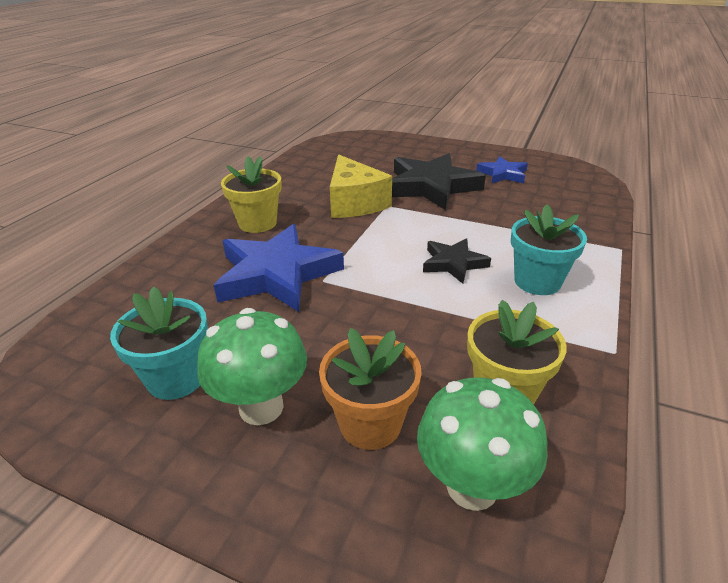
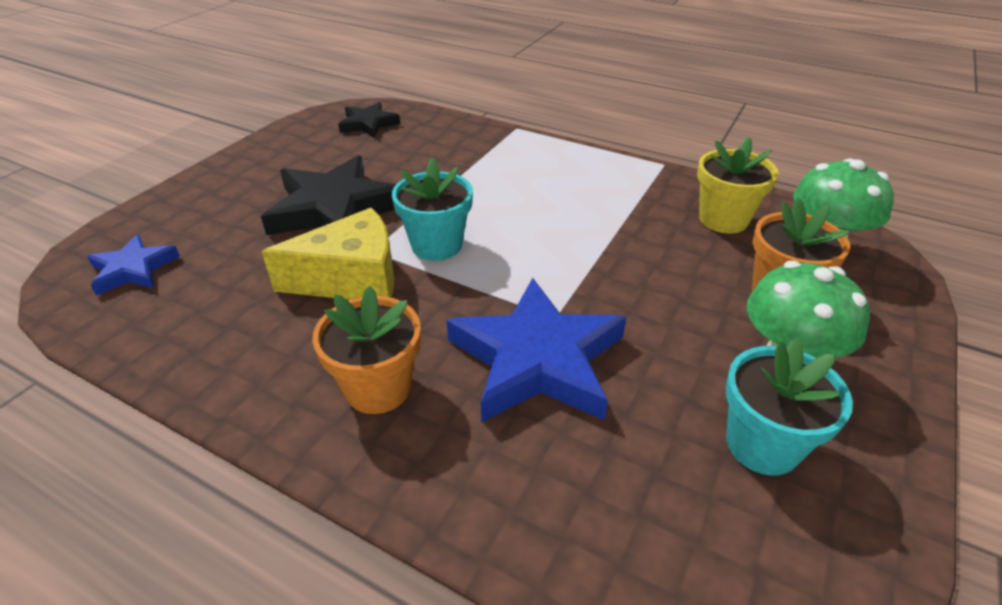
camera: 85 degrees left, 5 degrees up
(257, 223) = (378, 388): yellow flower pot -> orange flower pot
(453, 263) = (529, 217): black star -> black star (368, 124)
(503, 174) = (328, 155): blue star -> blue star (133, 269)
(537, 281) = (567, 177): turquoise flower pot -> turquoise flower pot (436, 245)

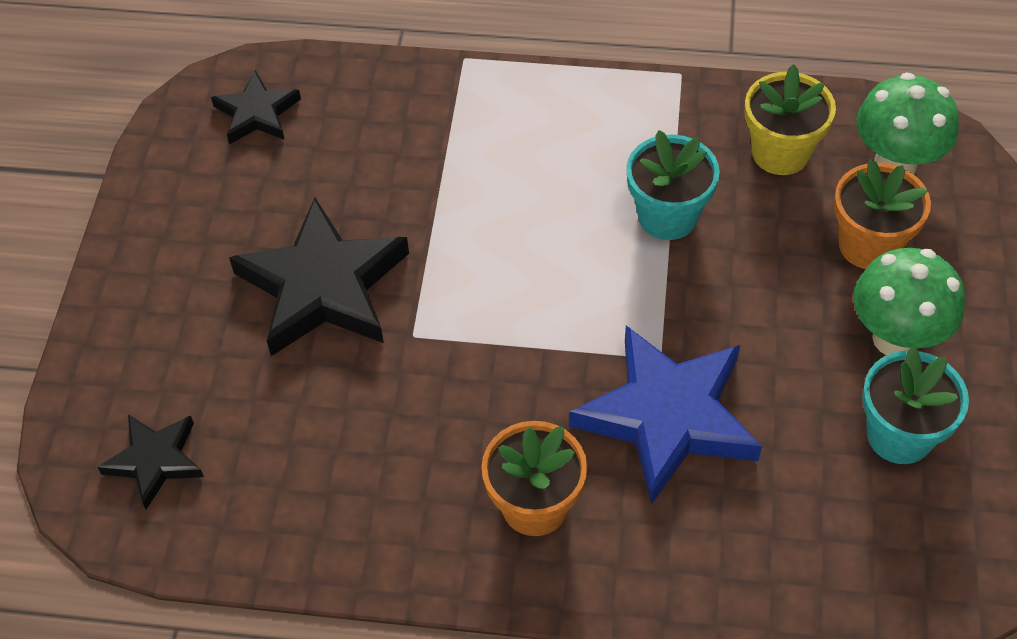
camera: 20 degrees left, 15 degrees up
(133, 269) = (155, 461): blue star -> black star
(352, 278) = (418, 384): yellow cheese -> none
(436, 245) = (482, 302): turquoise flower pot -> turquoise flower pot (667, 216)

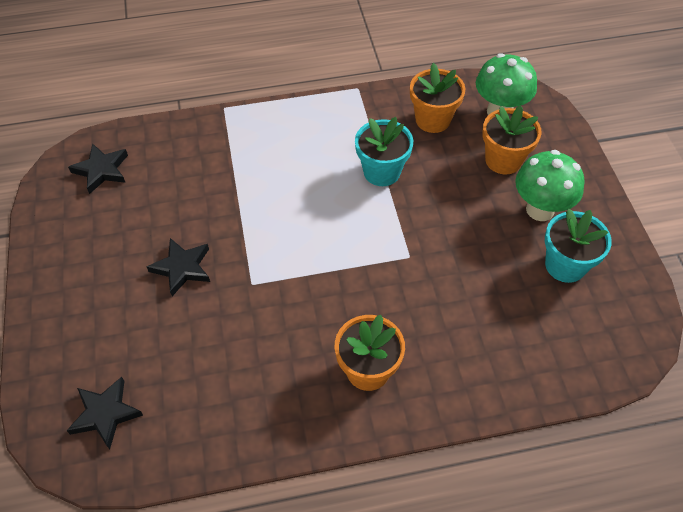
camera: 20 degrees left, 0 degrees up
(323, 286) = (182, 268): black star -> black star, size x0.54
(668, 417) = (428, 291): blue star -> none
(780, 153) = (433, 120): yellow flower pot -> orange flower pot

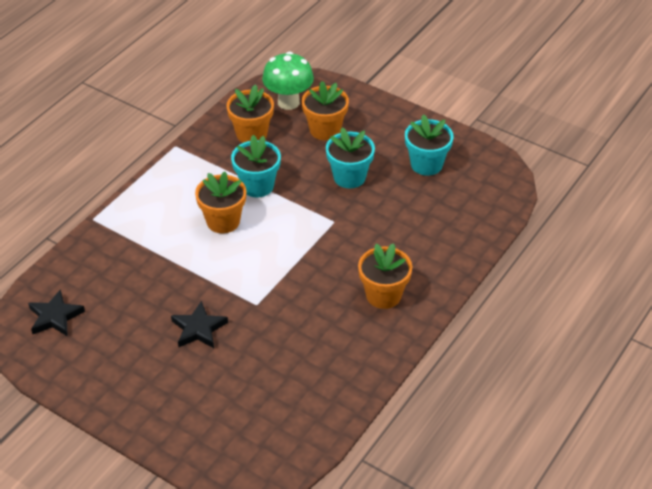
camera: 45 degrees left, 10 degrees down
(105, 414) = (258, 435): black star -> none
(316, 184) = (223, 221): none -> orange flower pot
(473, 223) = (349, 177): none -> turquoise flower pot
(540, 209) = (379, 144): green mushroom -> none

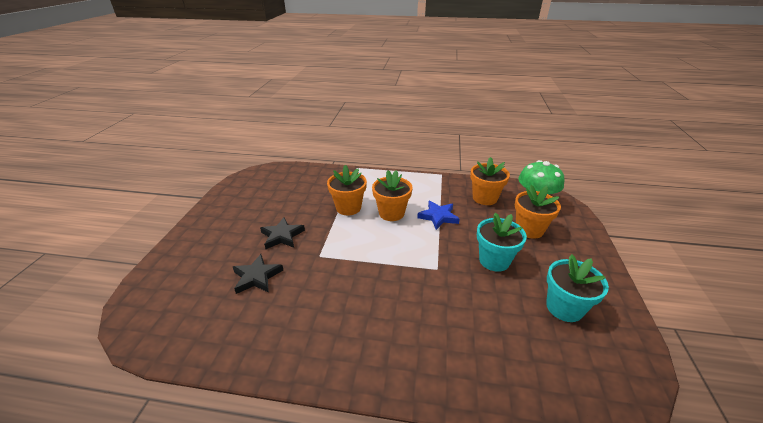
camera: 65 degrees right, 10 degrees down
(55, 317) = (271, 180): black star -> black star (257, 277)
(257, 186) = (438, 217): turquoise flower pot -> blue star
(383, 295) = (371, 335): orange flower pot -> orange flower pot (348, 208)

